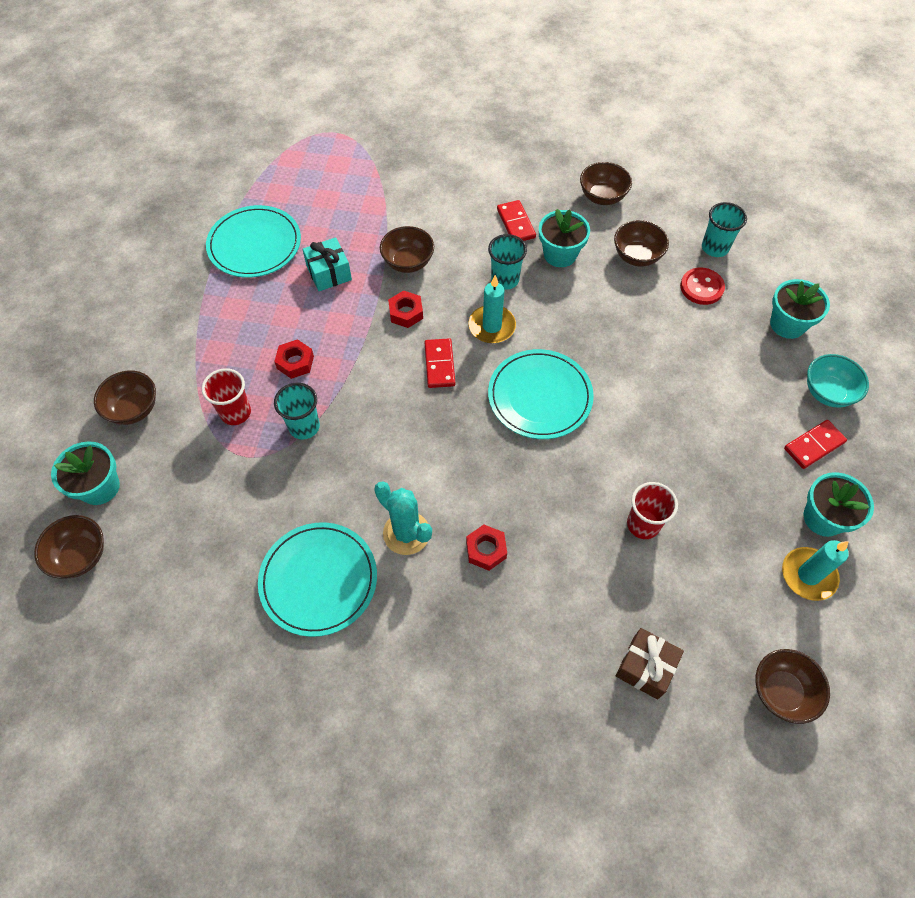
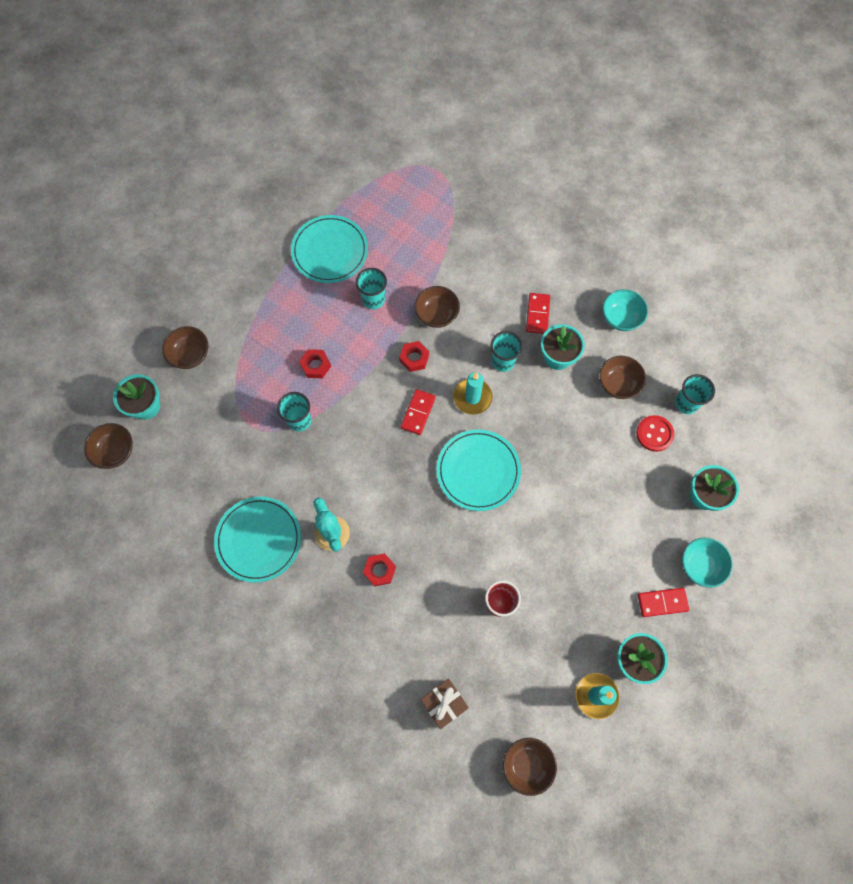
camera: 25 degrees right, 10 degrees up
(235, 413) = (257, 388): red cup -> none
(329, 273) = (373, 299): turquoise gift -> turquoise cup
(602, 197) = (620, 318): brown bowl -> turquoise bowl

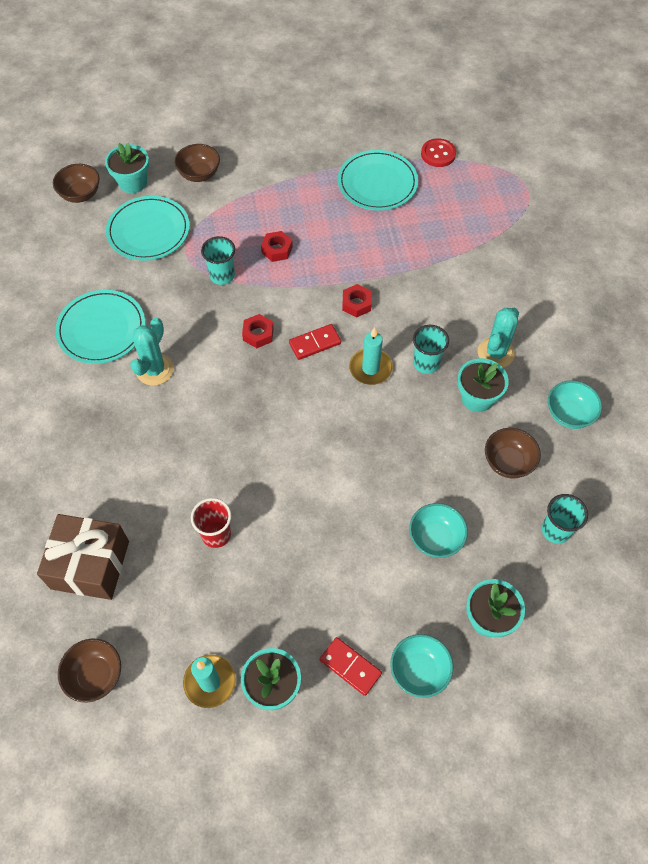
camera: 45 degrees right, 10 degrees down
(373, 299) = (372, 239): turquoise cup -> none
(379, 570) = (157, 426): red nut -> red nut (258, 334)
(437, 315) = (410, 288): brown bowl -> none
(444, 703) = (90, 565): brown gift -> brown gift, size x1.65
(478, 471) = (313, 424): turquoise plate -> turquoise plate (148, 231)
(537, 314) = (496, 353): red domino -> turquoise cactus
(627, 475) = (435, 538): none -> turquoise bowl
(654, 434) = (497, 528): red button -> red button (438, 154)

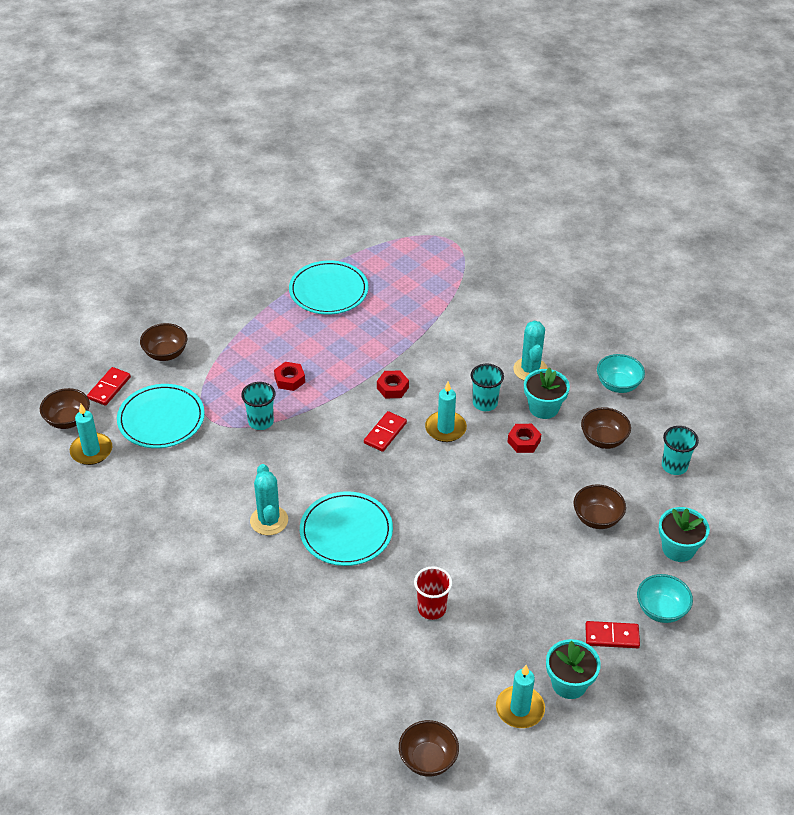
camera: 35 degrees left, 15 degrees down
(75, 230) = (91, 451): none -> turquoise candle
(90, 565) = (350, 688): brown gift -> none
(101, 329) = (191, 514): turquoise plate -> turquoise plate (346, 531)
(133, 182) = (109, 388): turquoise flower pot -> red domino
(258, 334) = (332, 450): red nut -> red nut (523, 441)
(435, 538) = (597, 518): turquoise bowl -> brown bowl
(438, 154) = (359, 246): red button -> none

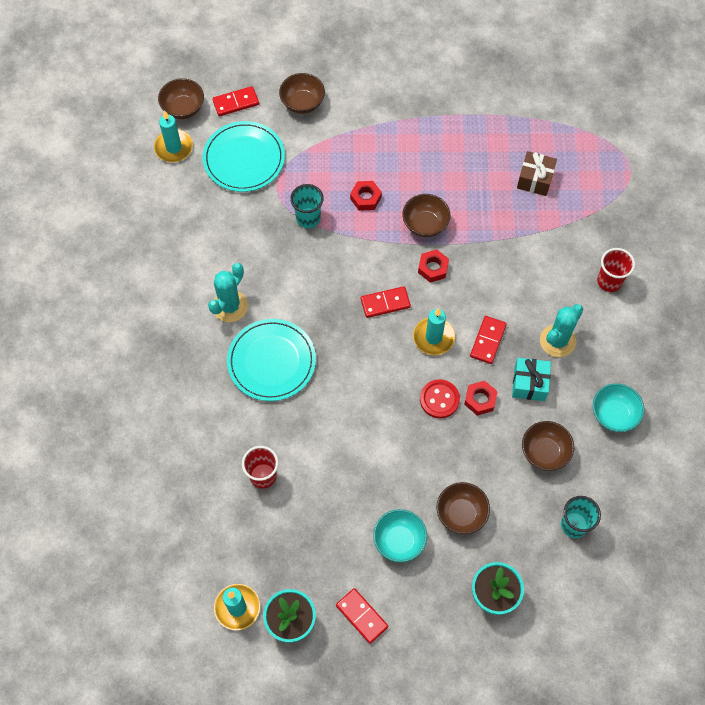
camera: 45 degrees right, 20 degrees up
(328, 290) = (478, 139): turquoise plate -> none
(397, 288) = (535, 179): none -> brown gift
(428, 759) = (140, 584): brown bowl -> brown bowl (425, 224)
(485, 403) = (488, 341): turquoise cup -> red domino
(496, 462) = (439, 399): none -> red button
(520, 312) = (609, 281): none -> red cup
(543, 408) = (529, 384): turquoise flower pot -> turquoise gift
(661, 610) = (421, 631): turquoise bowl -> turquoise bowl (399, 541)

